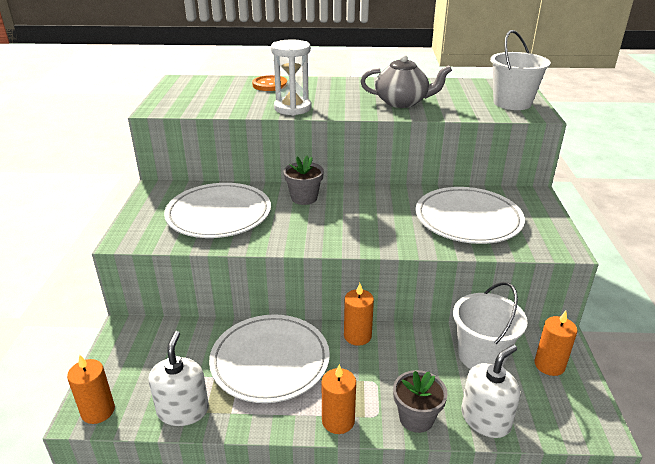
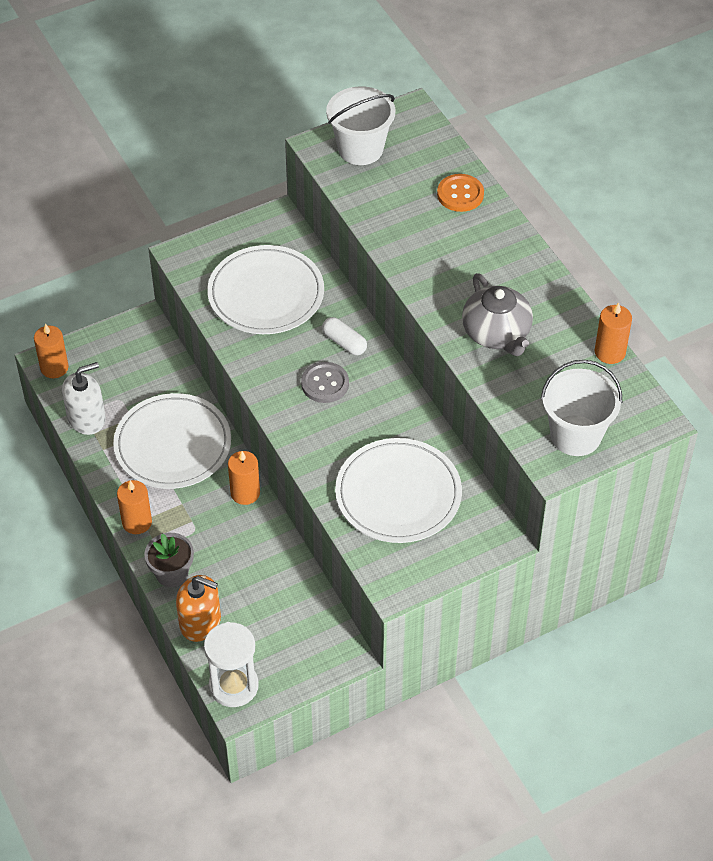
camera: 60 degrees right, 20 degrees up
(292, 108) = (404, 248): white hourglass -> white hourglass (233, 686)
(304, 198) = (344, 342): grey flower pot -> white capsule
(334, 217) = (325, 384): none -> grey button
(481, 356) = (279, 598): white bucket -> white bucket (360, 149)
(485, 419) = (200, 622): white soap dispenser -> orange soap dispenser
(549, 365) = (301, 654): orange candle -> orange candle (610, 352)

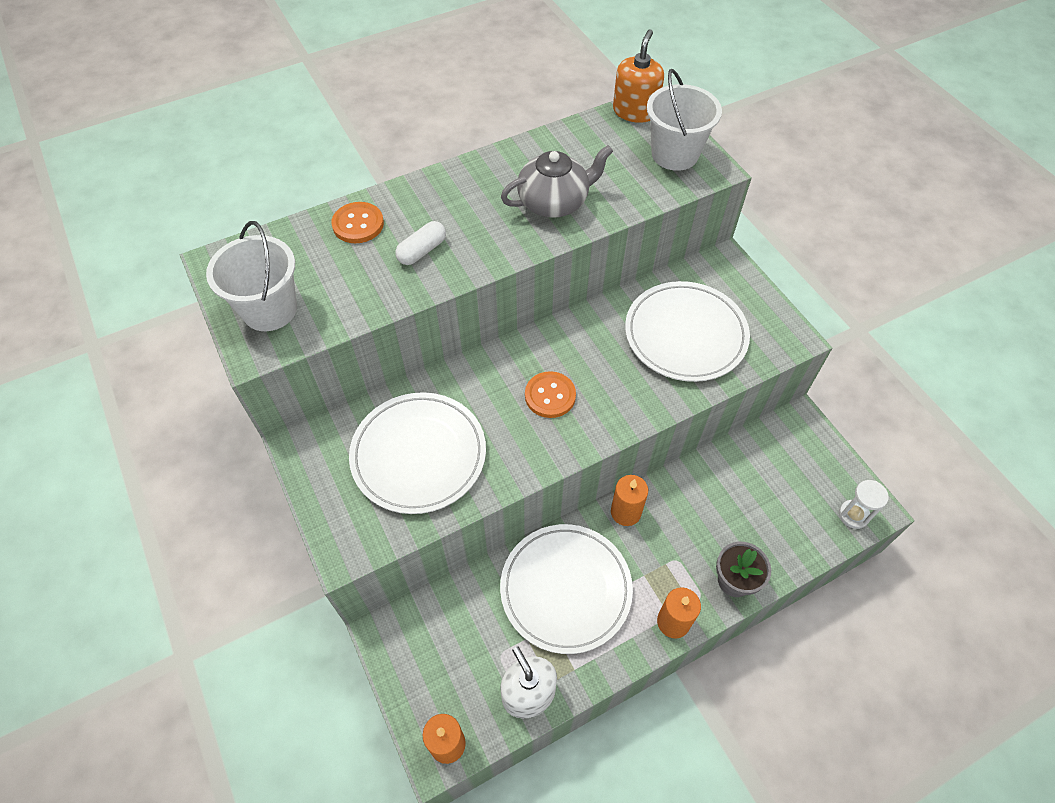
camera: 90 degrees left, 5 degrees up
(200, 622) = (788, 549): orange soap dispenser -> orange soap dispenser (635, 111)
(233, 686) = (853, 515): white hourglass -> white hourglass, size x0.62
(325, 384) = (550, 396): grey button -> orange button
(344, 342) = (493, 379): white capsule -> white capsule (422, 251)
(610, 352) = (574, 128): orange candle -> none

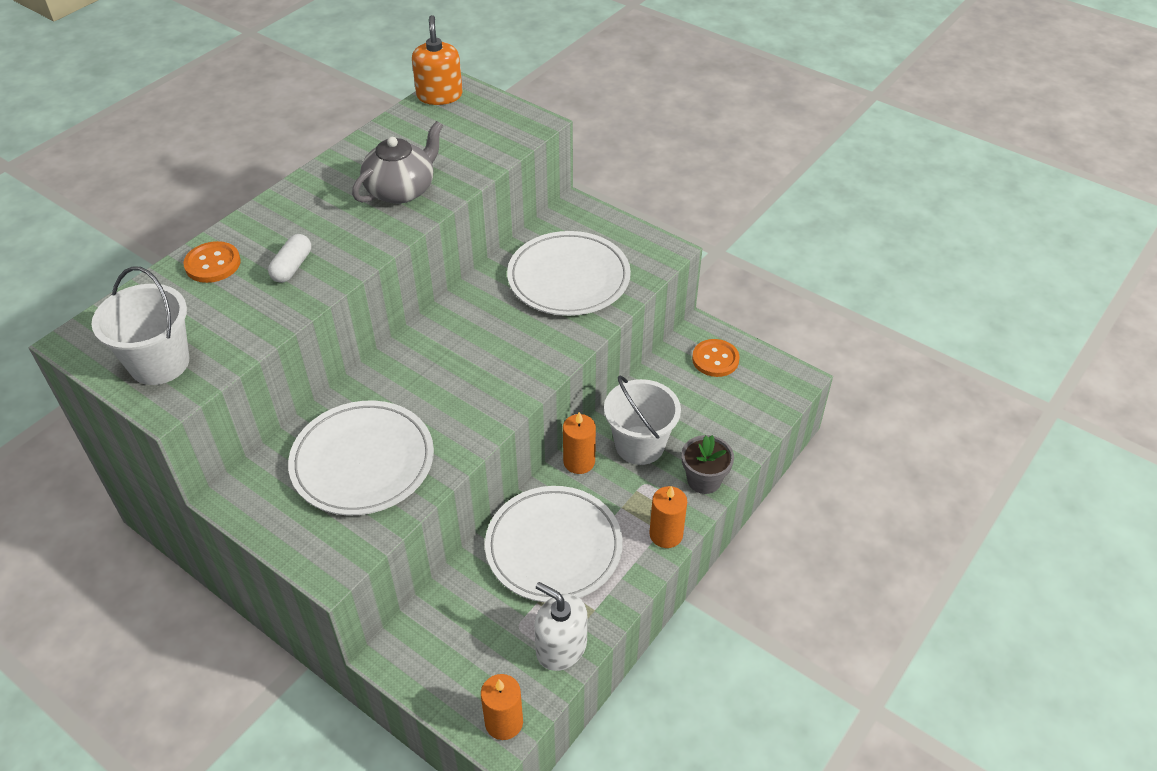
camera: 25 degrees left, 10 degrees down
(550, 396) = (467, 369): orange button -> orange button (715, 359)
(674, 154) = (494, 120): white bucket -> white bucket (639, 445)
(853, 515) = (781, 389): white hourglass -> none

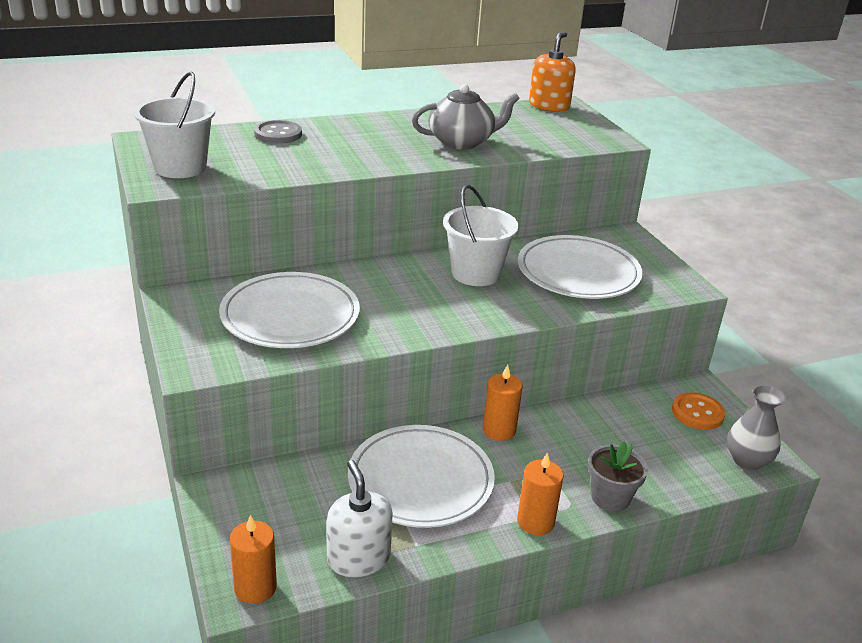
camera: 30 degrees right, 15 degrees down
(213, 264) = (278, 134): orange button -> grey button
(292, 267) = (331, 153): white capsule -> none
(639, 445) = (567, 443): white bucket -> white bucket (475, 273)
(776, 388) = (747, 460): none -> grey vase

